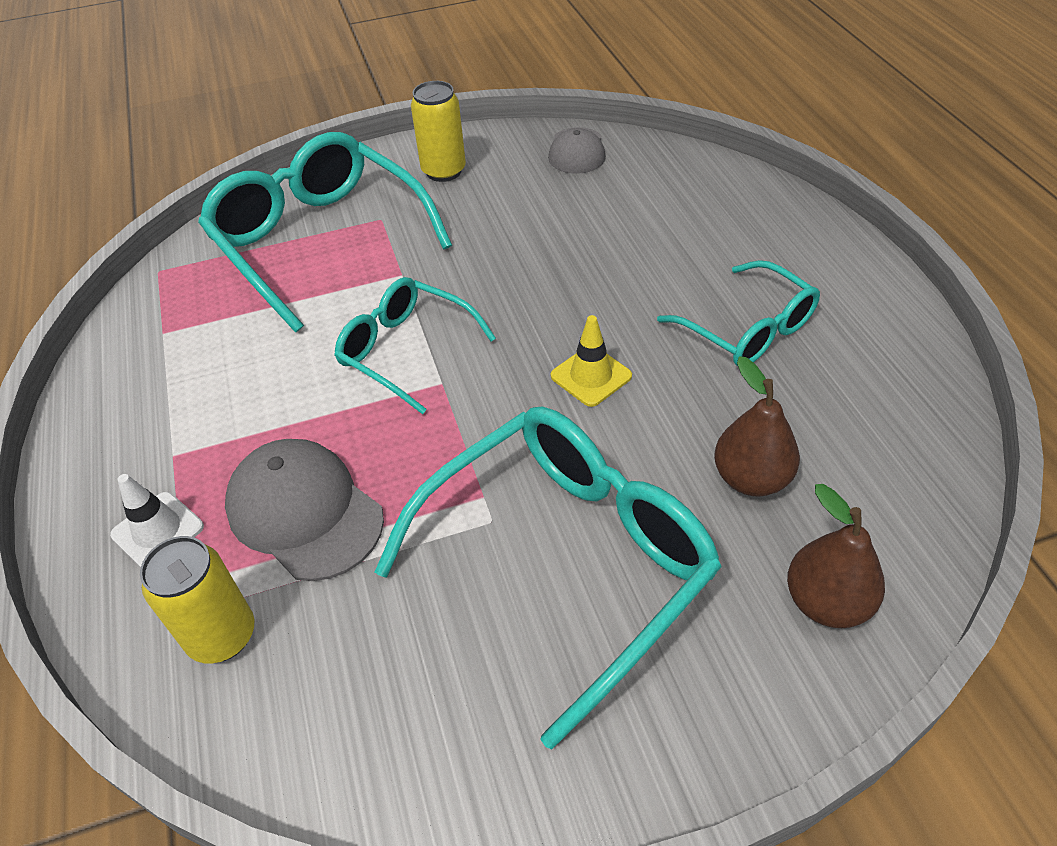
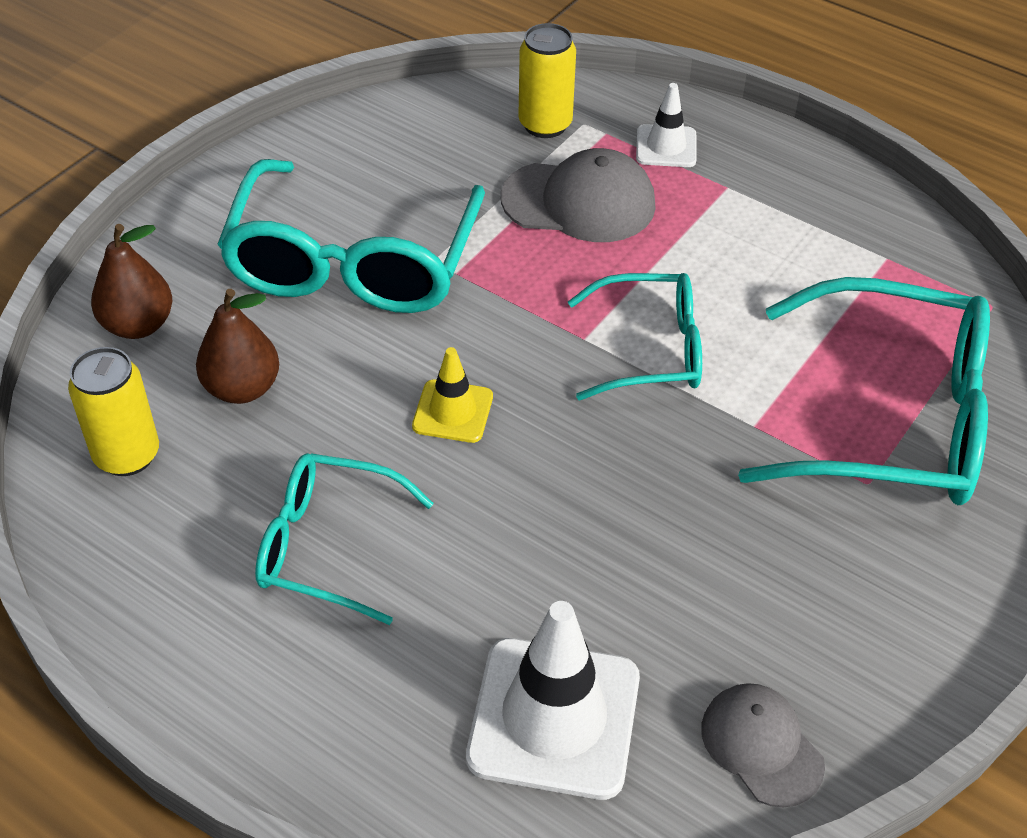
camera: 140 degrees right, 0 degrees up
(444, 171) = (891, 600): yellow can -> yellow can (127, 455)
(671, 197) = (554, 718): none -> white traffic cone

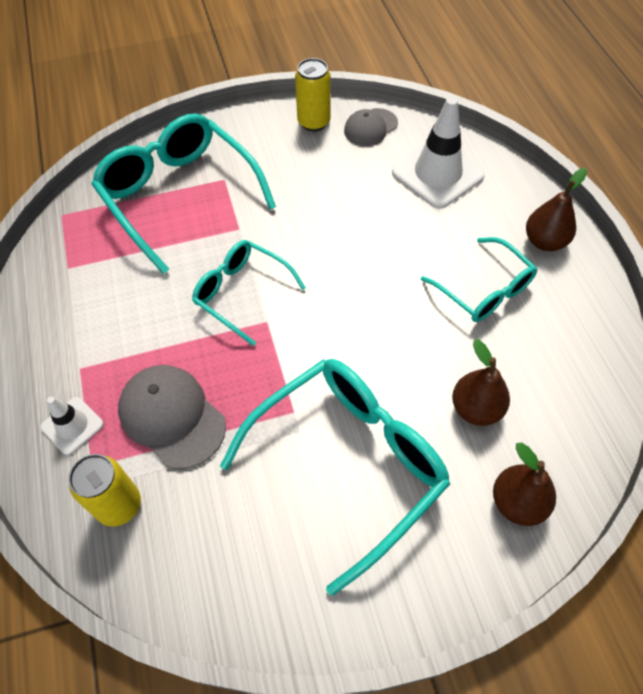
camera: 140 degrees left, 10 degrees up
(127, 455) = (565, 404): yellow can -> yellow can (314, 122)
(278, 692) = (545, 241): none -> brown pear
(453, 411) = (371, 322): yellow traffic cone -> none
(761, 746) = (370, 127): grey cap -> grey cap turned 45 degrees clockwise

